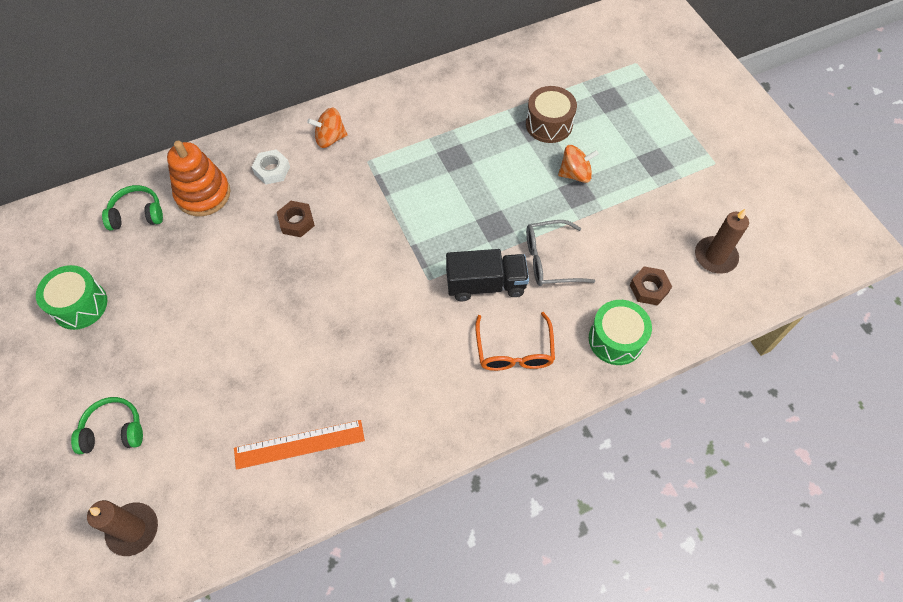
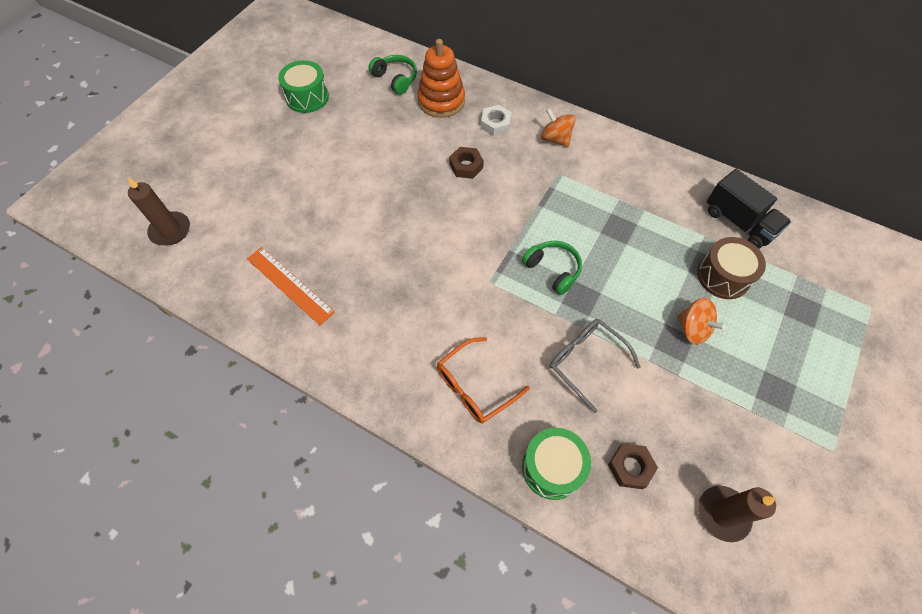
camera: 55 degrees right, 0 degrees up
(113, 431) = (232, 174): green headphones -> green headphones (553, 270)
(486, 284) = (519, 326): black truck -> black truck (739, 222)

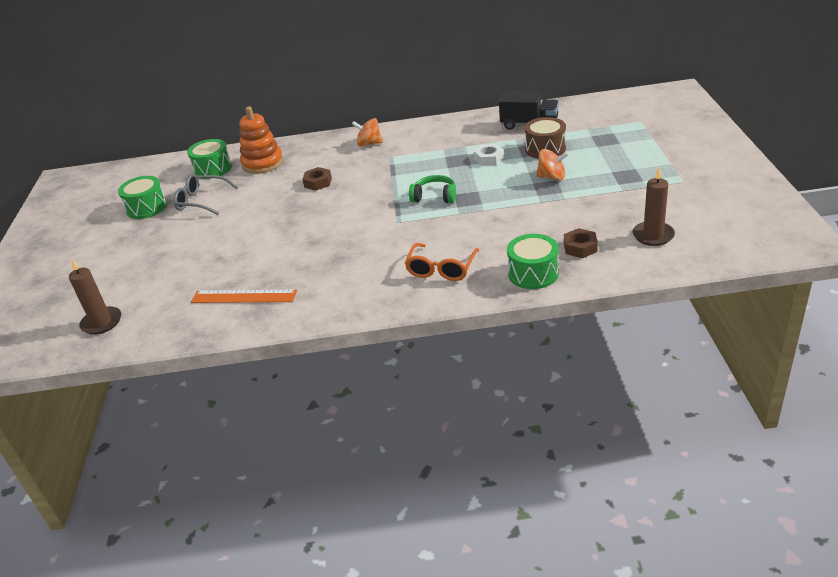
camera: 30 degrees left, 25 degrees down
(395, 79) = (213, 169): green headphones -> green drum
(495, 124) = (317, 156): white nut -> white nut (489, 159)
(586, 362) = (502, 222): grey glasses -> grey glasses (202, 201)

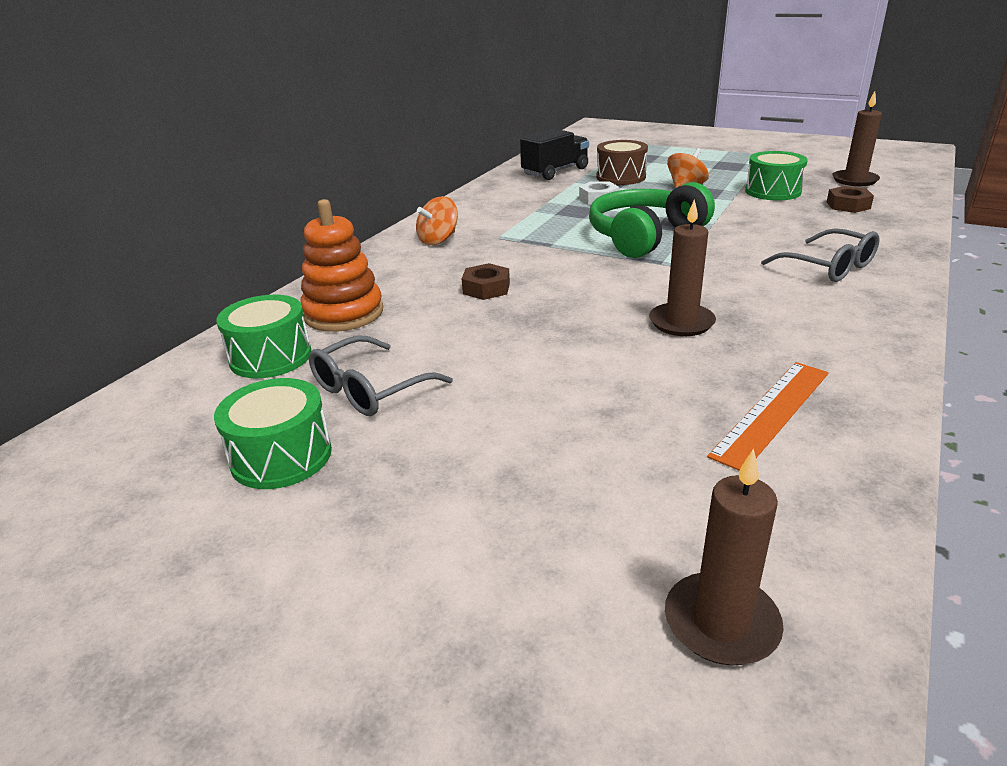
camera: 60 degrees left, 5 degrees down
(320, 247) = (681, 322): none -> brown candle
(434, 197) = (645, 236): green headphones -> green headphones, size x1.78
(441, 268) = (828, 267): orange glasses -> grey glasses
(533, 273) = (883, 231): green drum -> green drum (772, 191)

